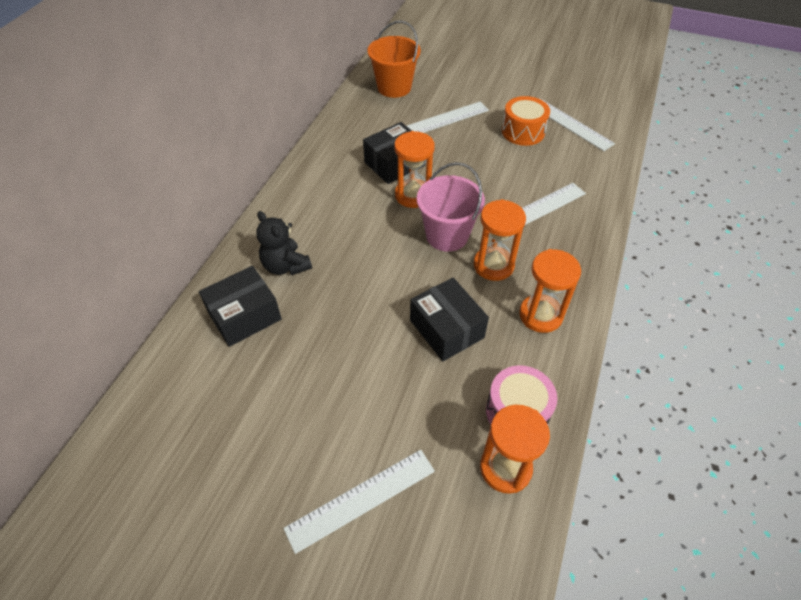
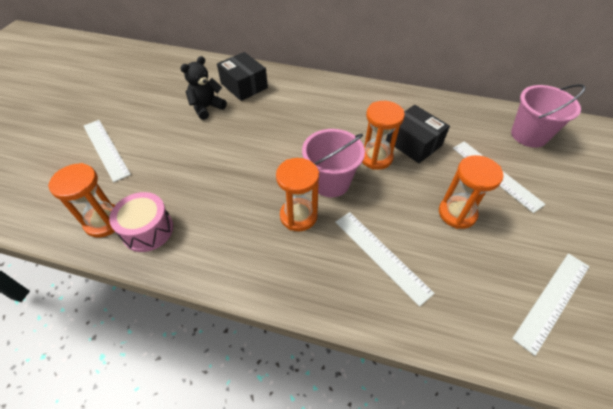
camera: 85 degrees right, 0 degrees up
(286, 266) = (287, 97): black teddy bear -> black teddy bear (206, 107)
(394, 87) = (529, 135): orange bucket -> pink bucket
(446, 329) = (229, 185): black box -> none
(523, 131) = (510, 246): orange drum -> none
(540, 315) = (241, 251): orange hourglass -> orange hourglass (457, 213)

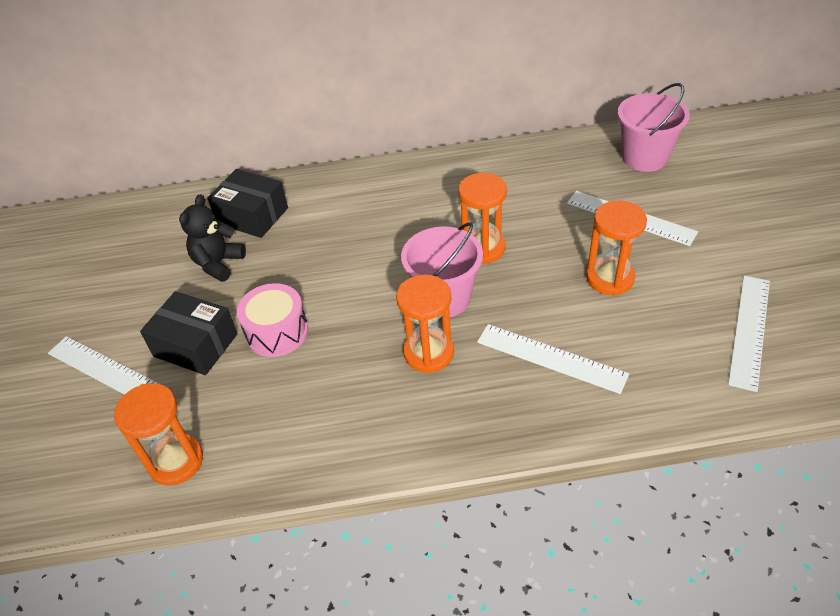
camera: 20 degrees left, 5 degrees down
(148, 230) = (244, 447): pink drum -> pink drum (277, 332)
(413, 143) = (518, 214): black box -> black box (195, 345)

